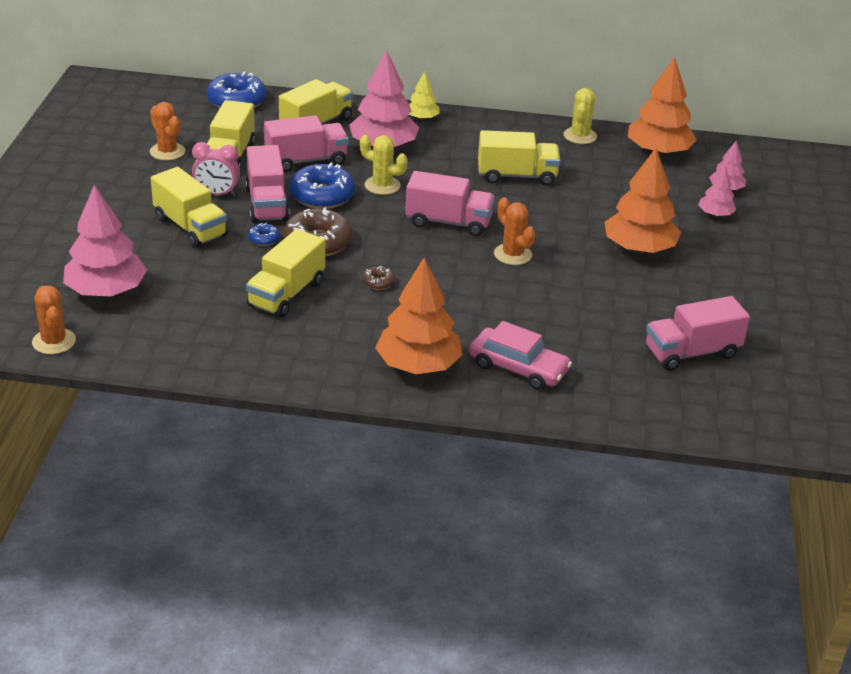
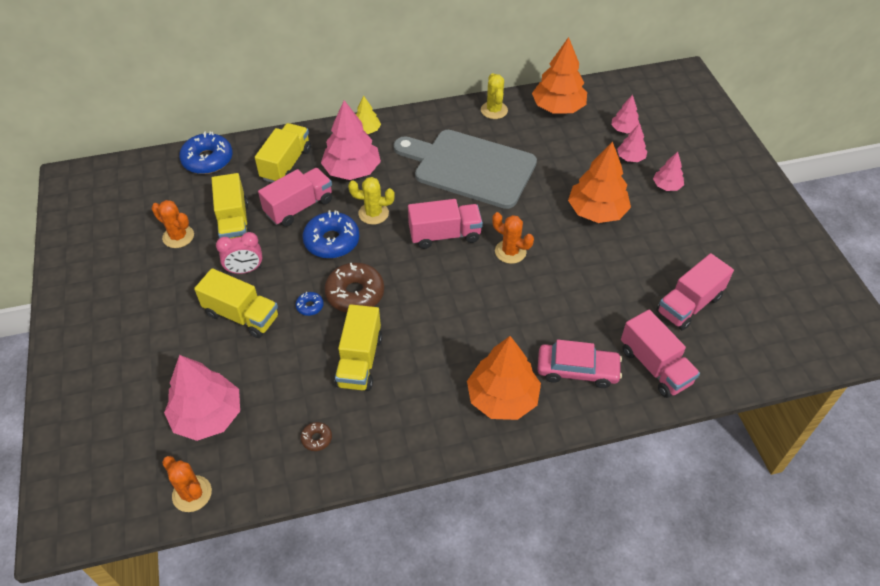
camera: 20 degrees left, 15 degrees up
(267, 204) = (292, 266): pink truck -> pink truck (655, 366)
(378, 282) = (425, 320): brown donut -> brown donut (316, 438)
(516, 176) = (470, 168): yellow truck -> grey cutting board
(742, 249) = (666, 186): none -> pink tree

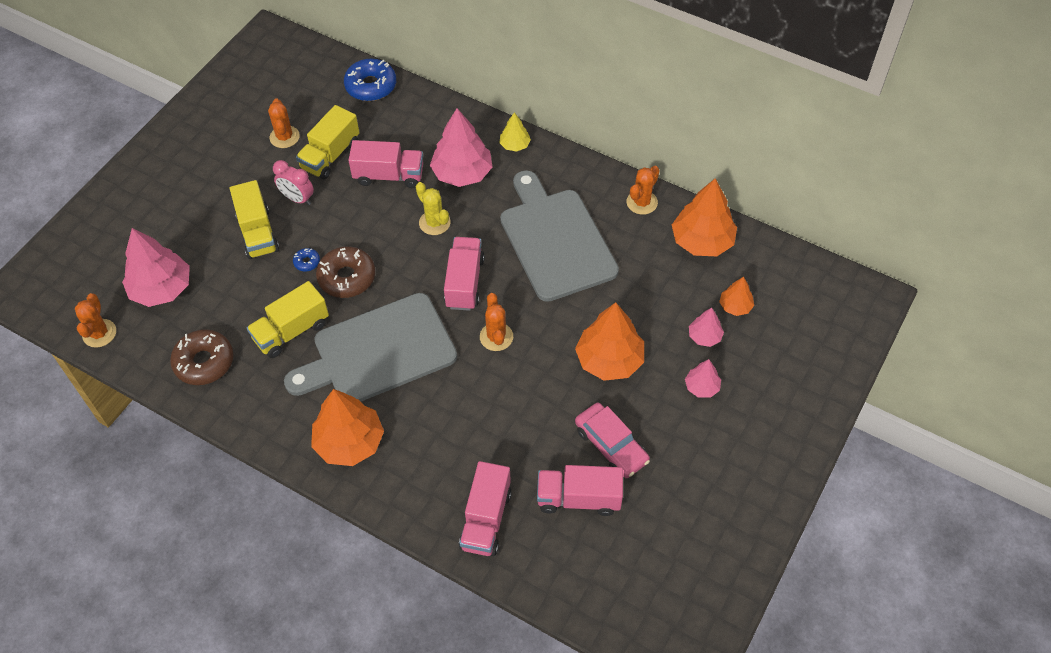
camera: 45 degrees right, 5 degrees up
(286, 164) = (421, 131): yellow truck -> none
(316, 438) = (204, 362): brown donut -> brown donut, size x2.16
(332, 241) = (379, 222): blue donut -> none
(443, 323) = (379, 352): none -> grey cutting board
(445, 235) = (464, 283): pink truck -> pink truck turned 120 degrees counterclockwise
(494, 110) = (642, 202): yellow cactus -> orange cactus
(577, 370) = (426, 470): pink car -> pink car (611, 445)
(624, 129) = (735, 306): pink tree -> orange tree

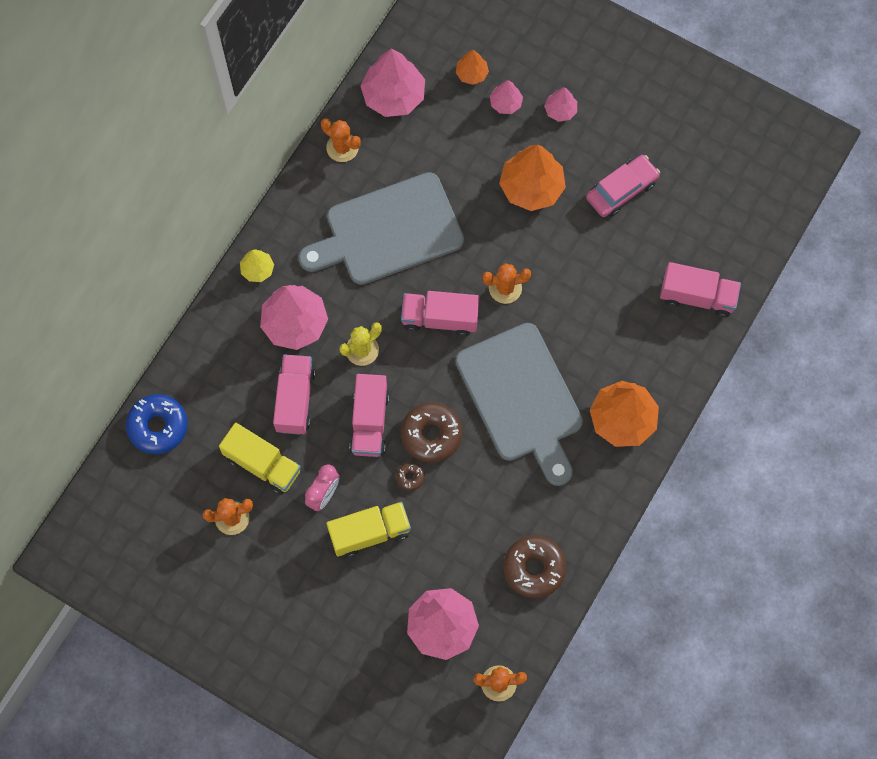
camera: 90 degrees left, 15 degrees up
(291, 331) = (497, 485): yellow truck -> none
(307, 262) = (410, 477): blue donut -> brown donut
(579, 498) = (674, 219): pink truck -> pink truck (369, 422)
(702, 241) = (393, 95): orange tree -> pink tree

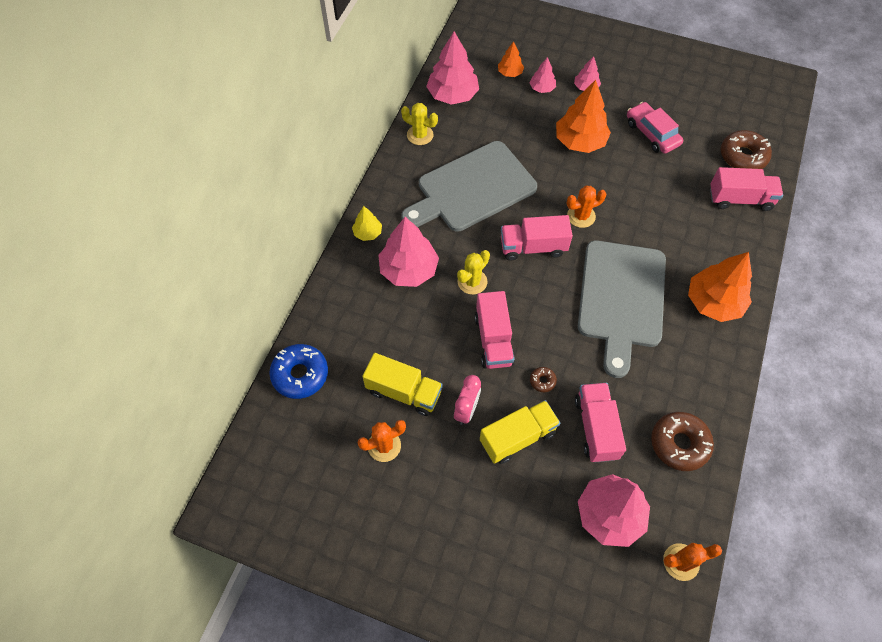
camera: 10 degrees left, 10 degrees down
(295, 399) = (422, 331): pink truck -> pink truck (596, 428)
(342, 147) = (420, 135): orange cactus -> yellow cactus
(431, 435) = (551, 341): brown donut -> brown donut (743, 156)
(522, 398) = (621, 298): grey cutting board -> grey cutting board turned 45 degrees clockwise
(621, 190) = (652, 133): pink car -> pink car turned 75 degrees counterclockwise

